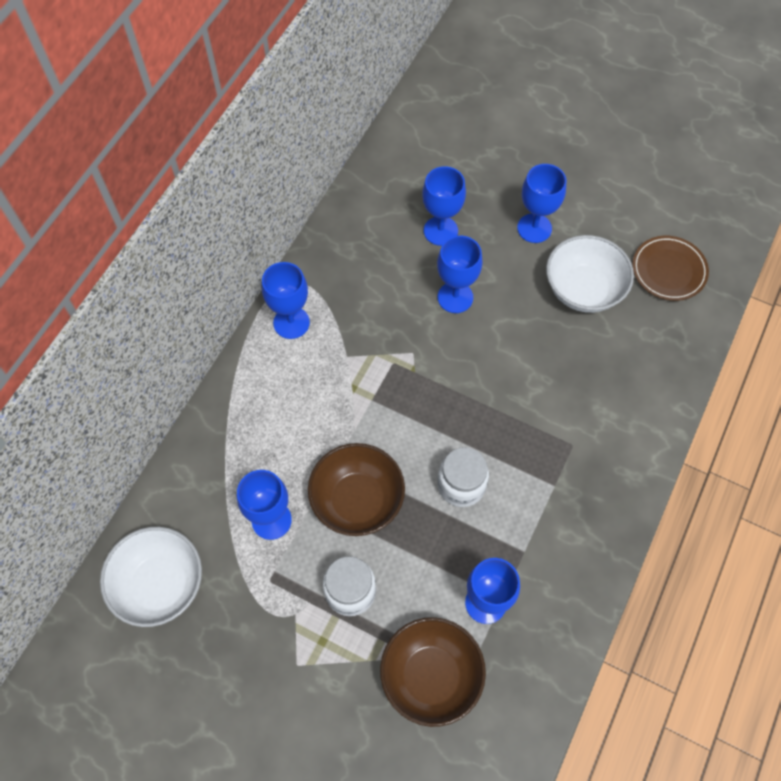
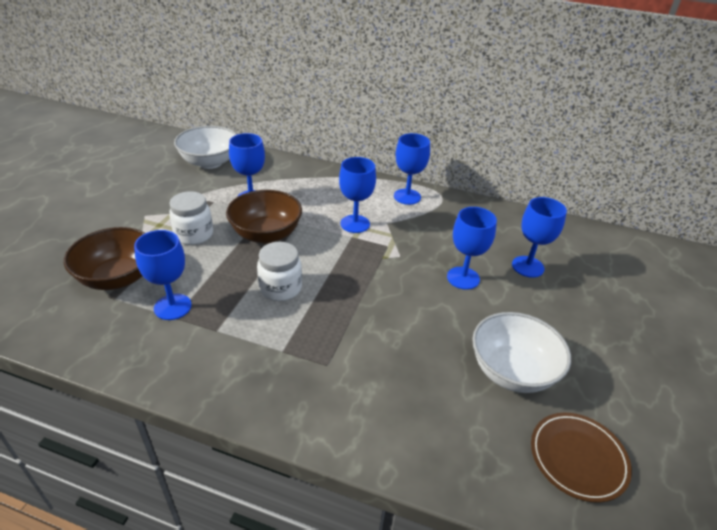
camera: 80 degrees right, 25 degrees down
(534, 228) = (567, 330): blue goblet -> blue goblet (355, 224)

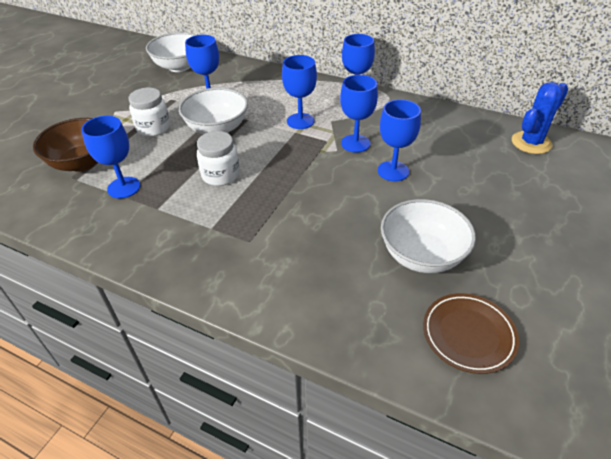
camera: 10 degrees right, 5 degrees up
(266, 234) = (217, 129): brown bowl -> white bowl
(527, 266) = (459, 162): blue goblet -> blue goblet (355, 143)
(592, 243) = (531, 143): none -> blue cactus

